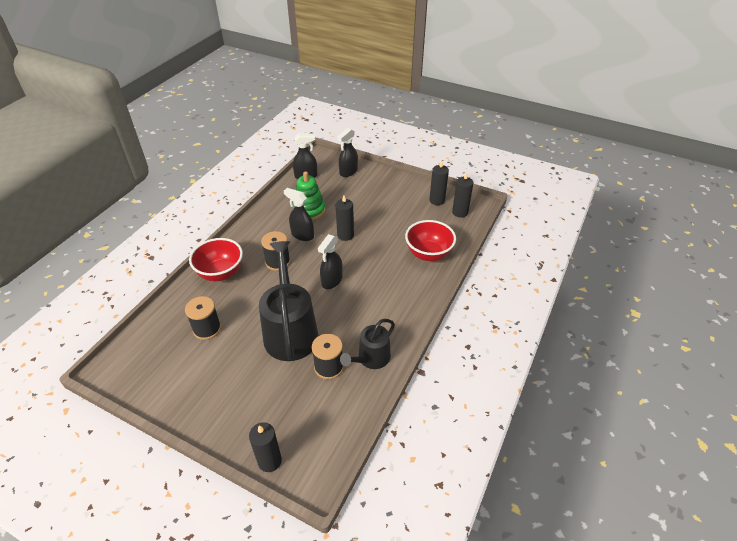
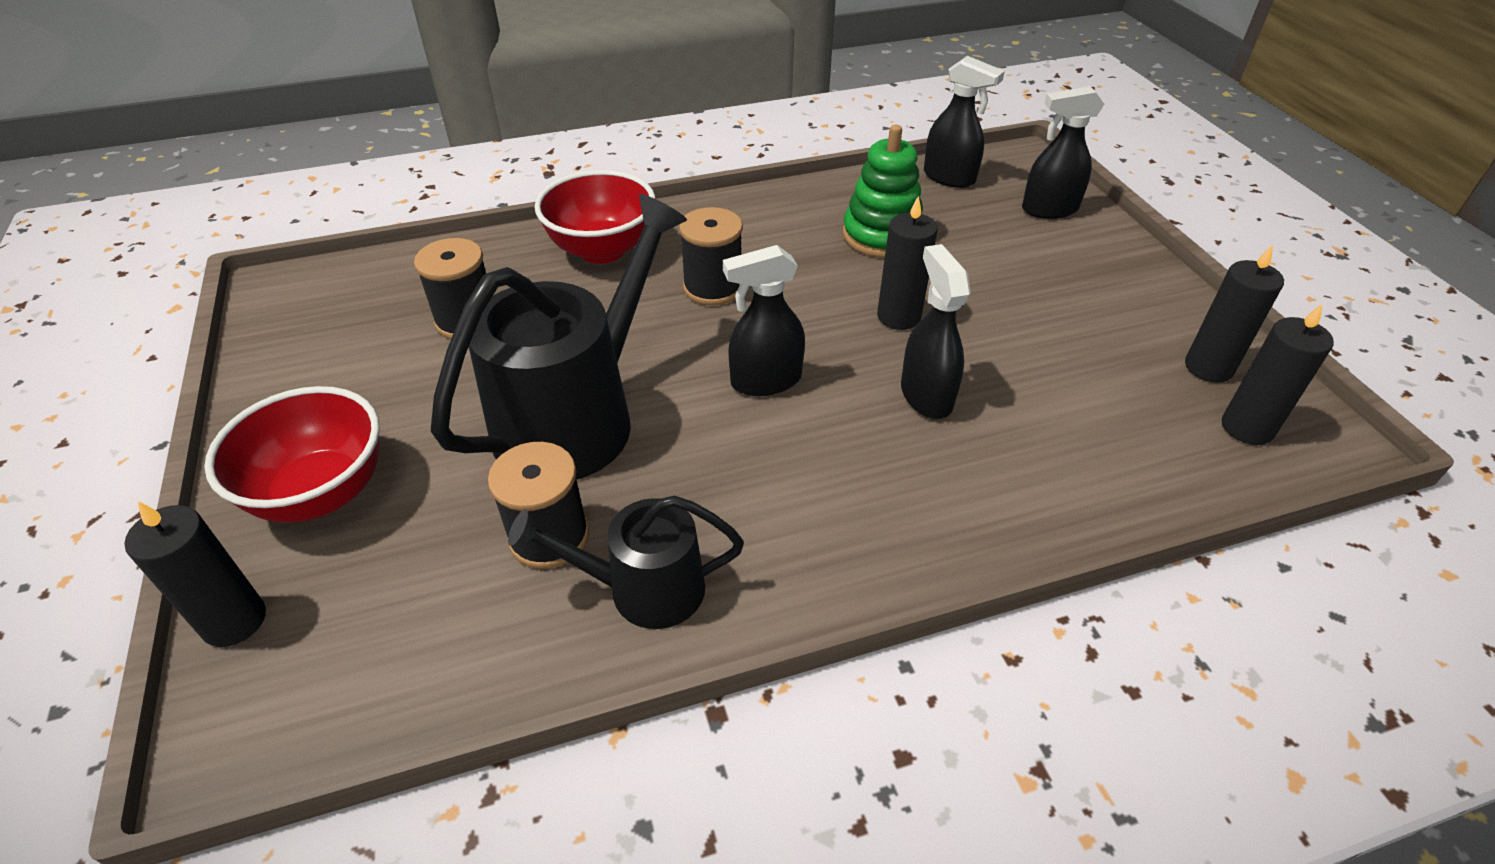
camera: 45 degrees right, 0 degrees up
(302, 235) = (815, 269): black spray bottle -> black spray bottle (926, 395)
(428, 254) = (1048, 466): red bowl -> red bowl (322, 493)

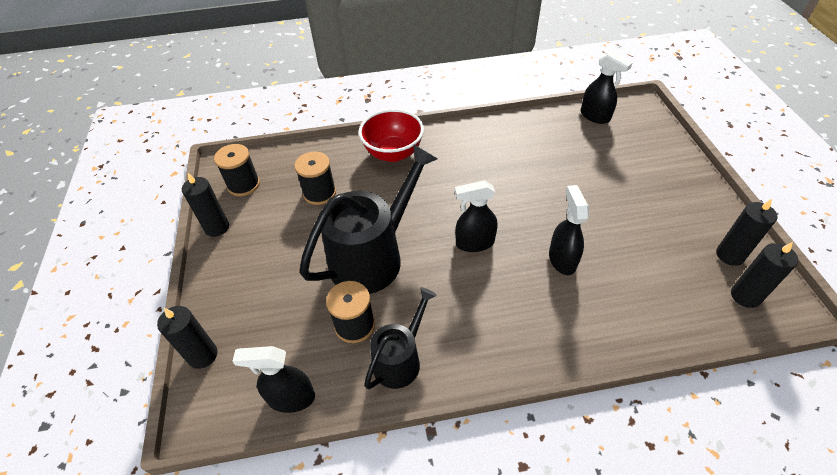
camera: 10 degrees right, 5 degrees up
(322, 493) = (244, 289): red bowl -> none
(644, 589) = (400, 359): black watering can -> black watering can turned 120 degrees clockwise
(713, 287) = (451, 181): black spool -> black spool (243, 185)
(881, 235) = (550, 154): green stacking toy -> none
(898, 316) = (553, 208): black candle -> black candle (217, 227)
(1049, 209) = (652, 142): black spray bottle -> black spray bottle (291, 398)

